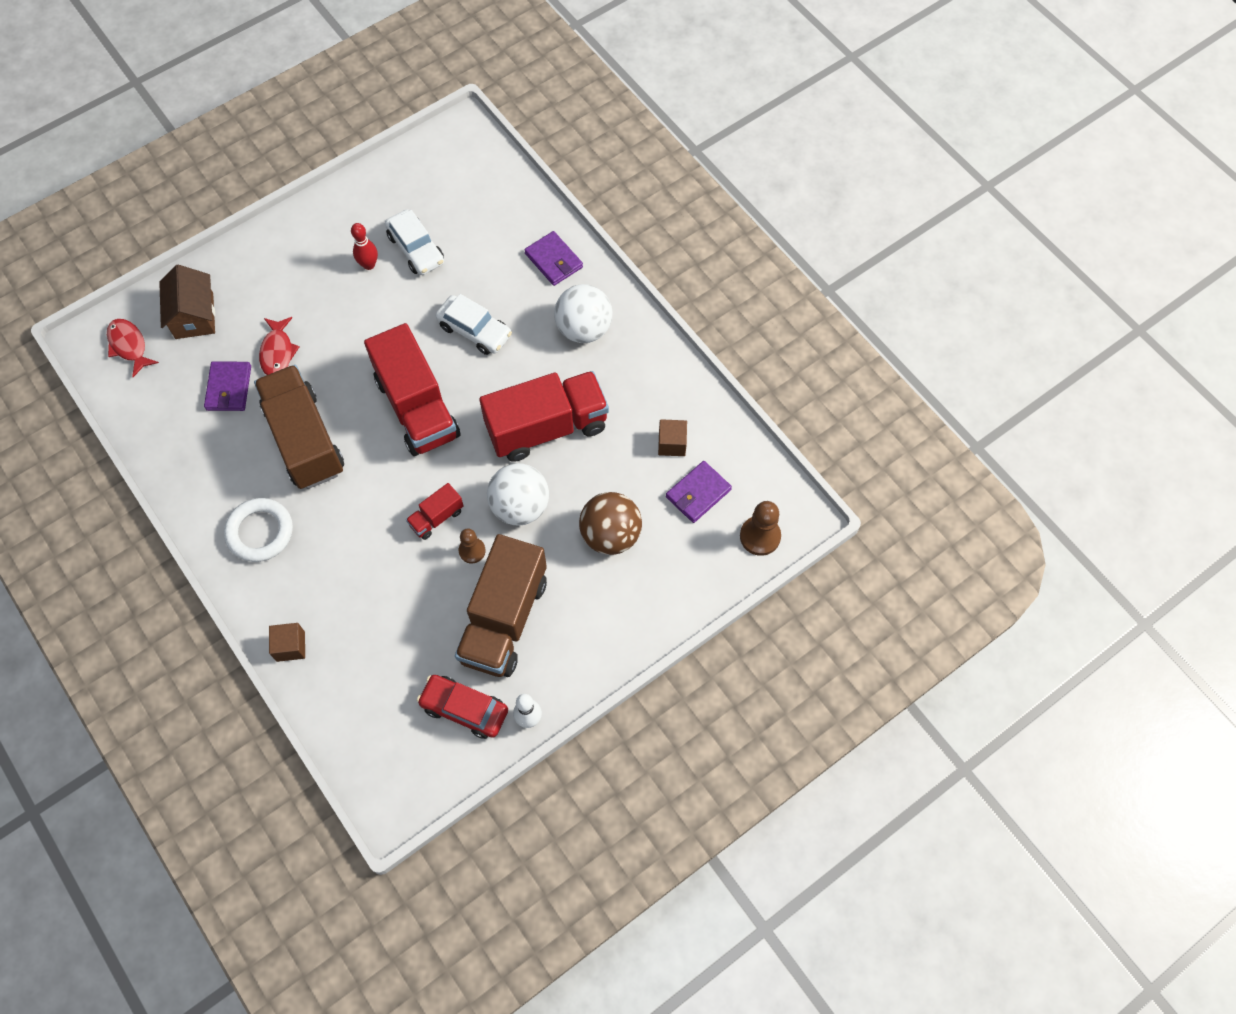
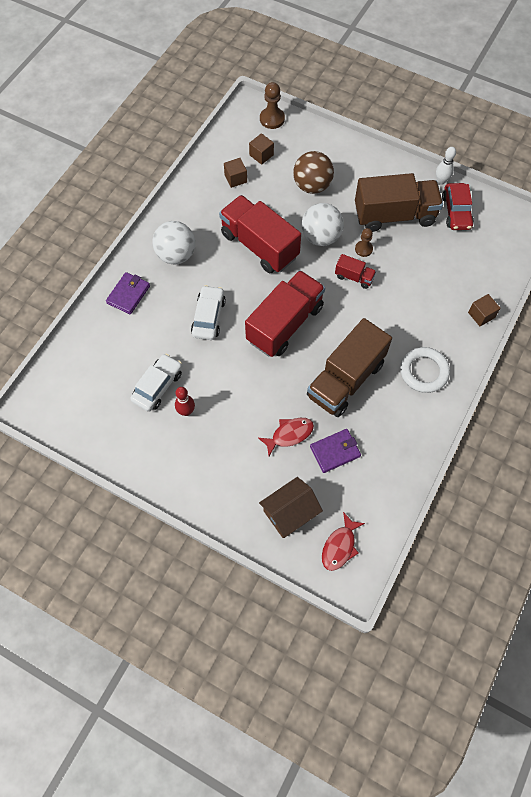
camera: 115 degrees left, 0 degrees up
(698, 493) = (261, 155): purple wallet -> brown cube

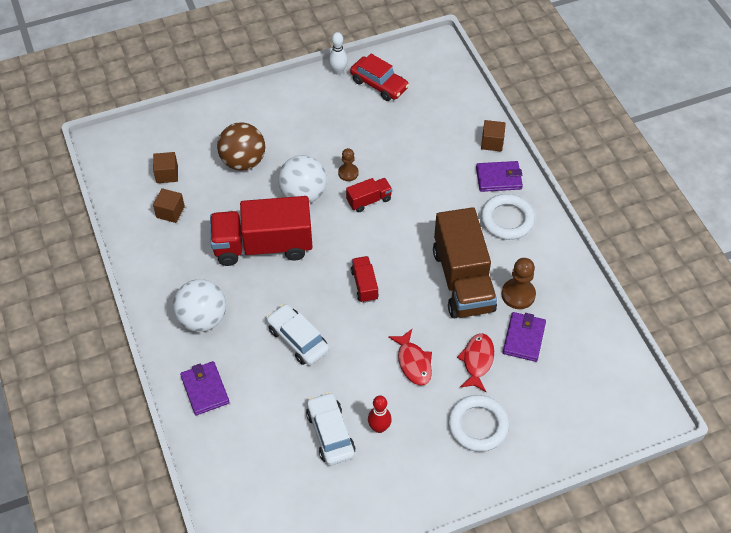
camera: 50 degrees left, 10 degrees down
(240, 470) = (478, 425): none -> white ring
(272, 119) = (136, 138): brown pawn -> brown pawn (518, 294)
(285, 324) = (364, 285): red truck -> red truck, size x0.46
(290, 512) = (552, 414): brown house -> none
(340, 546) = (614, 399): red fish -> red fish (413, 362)
(394, 215) = (337, 127): brown truck -> none
(454, 341) = (498, 178): none -> purple wallet

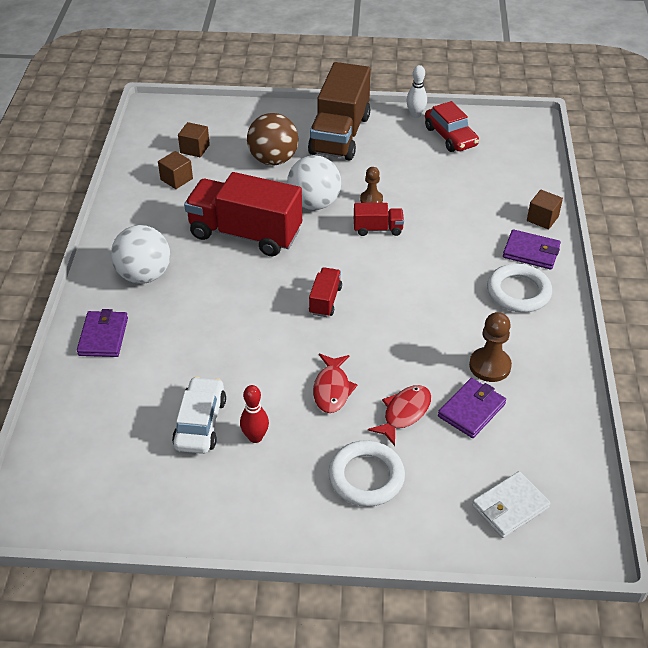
camera: 25 degrees right, 10 degrees down
(298, 339) = (224, 325): white car -> none
(462, 280) = (434, 331): brown truck -> brown truck (340, 135)
(588, 406) = (510, 507): none -> white wallet

